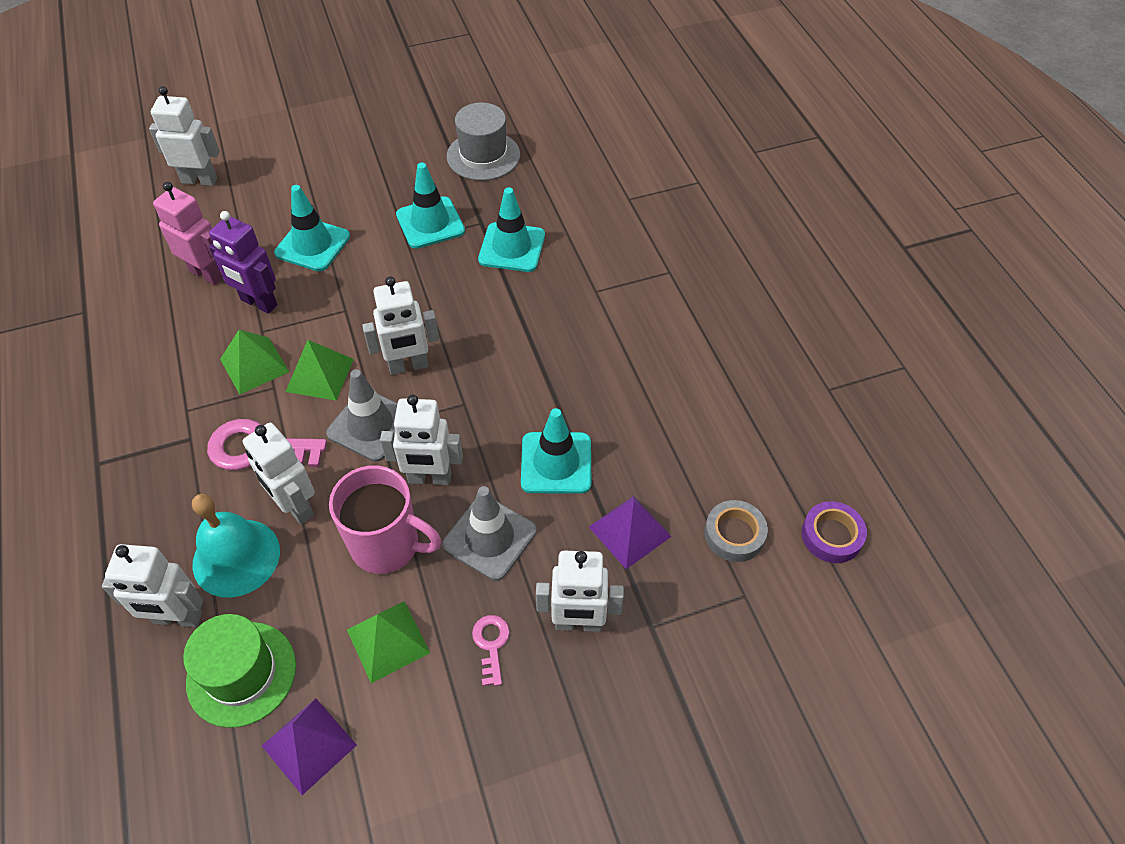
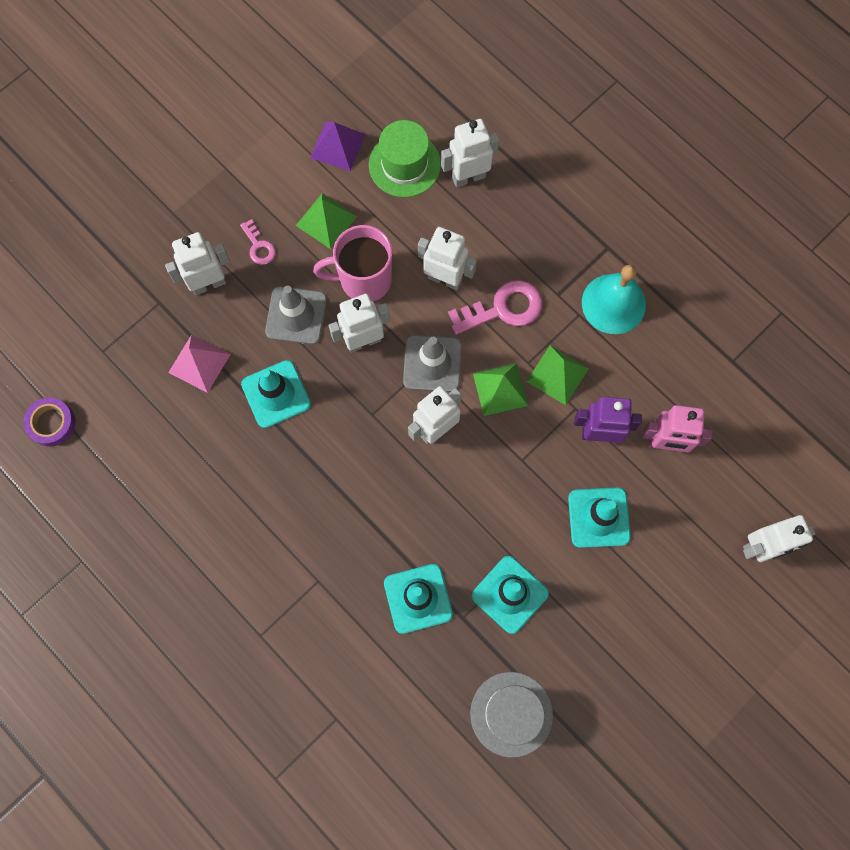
camera: 155 degrees right, 20 degrees up
(236, 557) = (460, 228): turquoise bell -> turquoise bell (613, 303)
(629, 531) = (199, 363): purple pyramid -> pink pyramid
(734, 534) = (123, 393): grey tape -> none

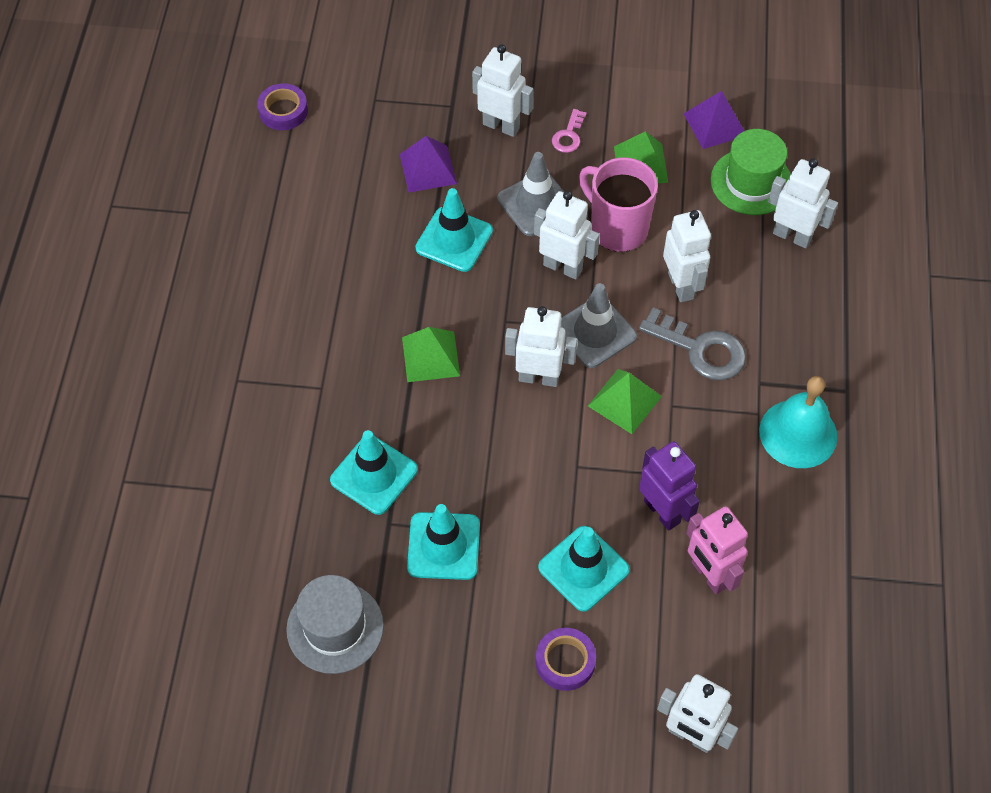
camera: 50 degrees right, 15 degrees down
(199, 363) = (428, 169): pink pyramid -> purple pyramid
(503, 308) = (701, 349): pink key -> grey key
(557, 375) = (684, 437): green pyramid -> green pyramid (430, 356)
(653, 583) = (565, 661): none -> purple tape

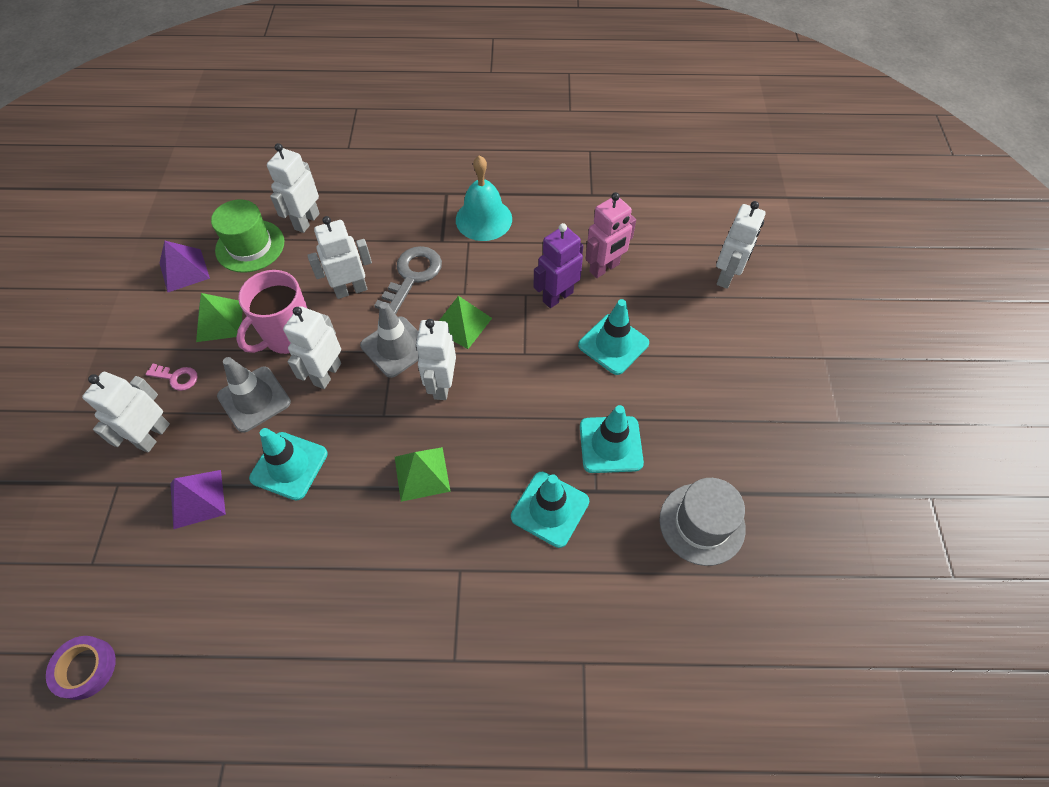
camera: 95 degrees left, 0 degrees up
(565, 661) = (691, 352): purple tape -> none

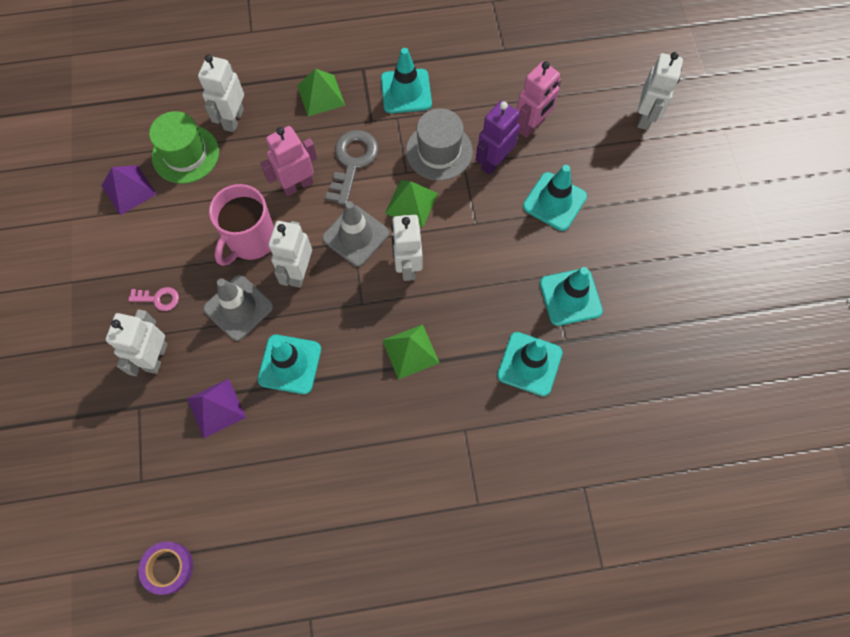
camera: 10 degrees left, 10 degrees up
(220, 321) = (181, 236): green pyramid -> green pyramid (321, 95)
(351, 290) = (297, 185): white robot -> pink robot
(484, 219) = (406, 91): turquoise bell -> turquoise traffic cone
(702, 523) = (660, 354): grey hat -> grey hat (439, 151)

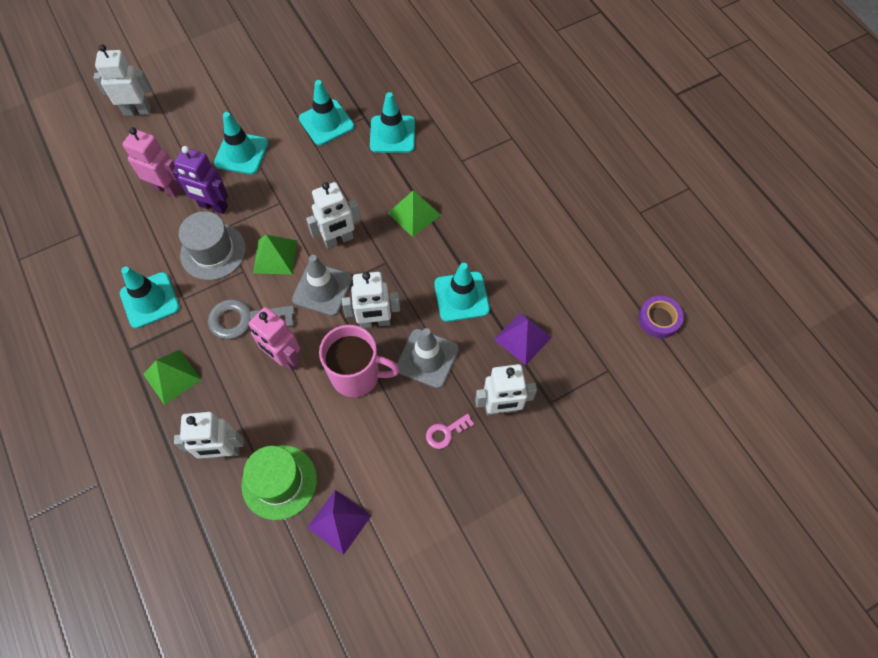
camera: 110 degrees left, 5 degrees down
(158, 299) = (445, 432): pink key -> pink key turned 105 degrees counterclockwise

